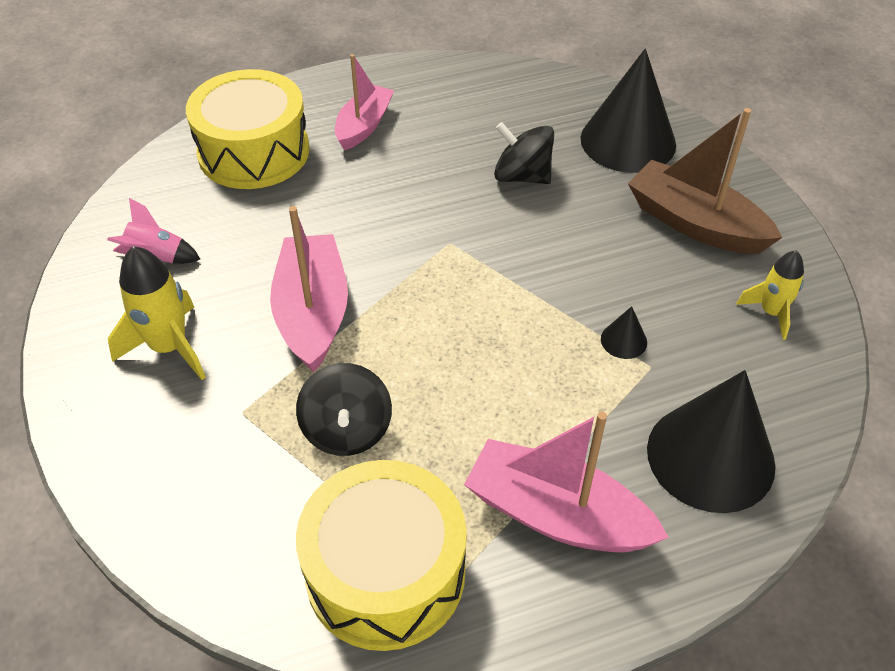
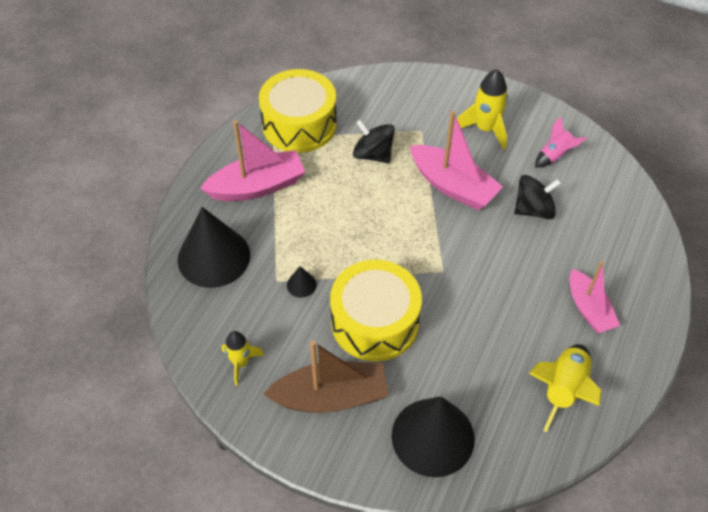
camera: 135 degrees right, 5 degrees up
(254, 152) = (611, 241): yellow drum -> yellow drum (375, 322)
(474, 99) = (563, 389): none -> yellow rocket
(522, 176) = (460, 348): black spinning top -> black spinning top (533, 209)

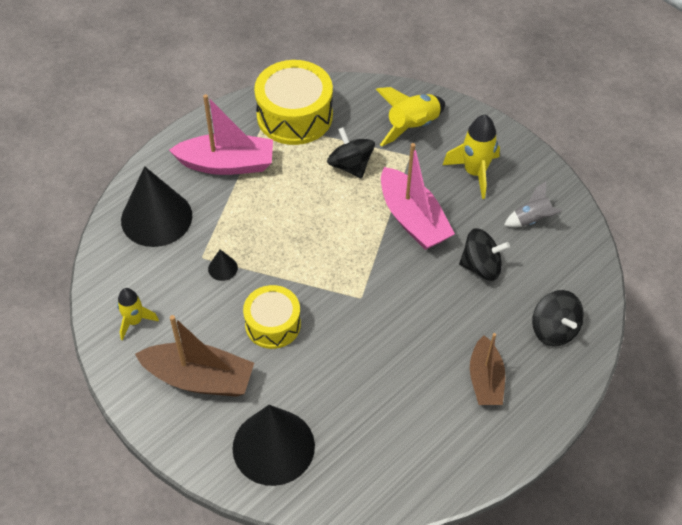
camera: 20 degrees right, 0 degrees up
(375, 322) = (273, 324): yellow drum -> yellow drum, size x0.63
(555, 155) = (532, 220): pink rocket -> grey rocket
(563, 389) = (418, 447): yellow rocket -> yellow rocket (412, 126)
(588, 309) = (485, 380): pink boat -> brown boat
(623, 245) = (554, 330): none -> black spinning top

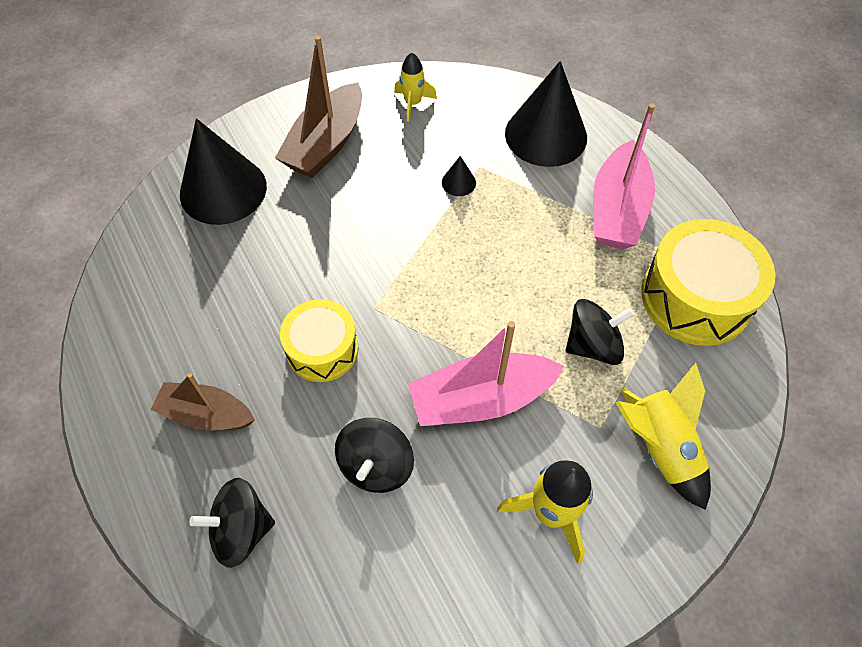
camera: 105 degrees right, 5 degrees up
(273, 324) = (368, 214): yellow drum -> yellow drum (322, 349)
(532, 220) = (439, 571): grey rocket -> none

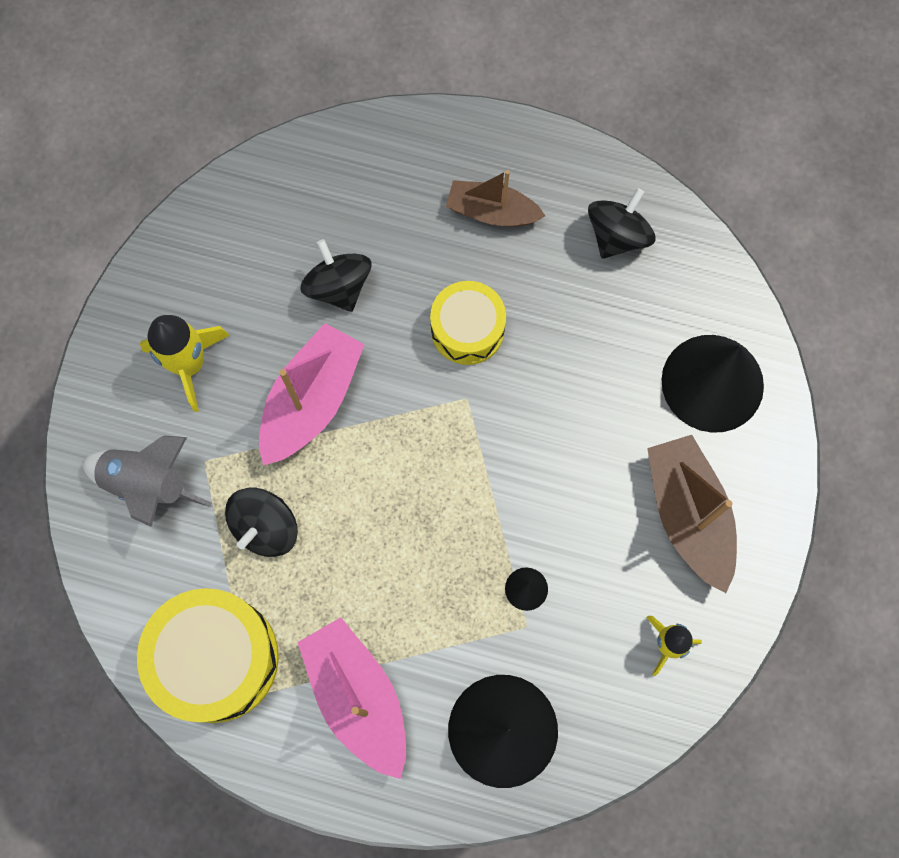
camera: 135 degrees right, 15 degrees up
(206, 414) = (492, 212): brown boat -> brown boat turned 135 degrees counterclockwise
(241, 530) = (382, 172): black spinning top -> black spinning top (617, 236)
(659, 448) = (148, 485): yellow rocket -> grey rocket

